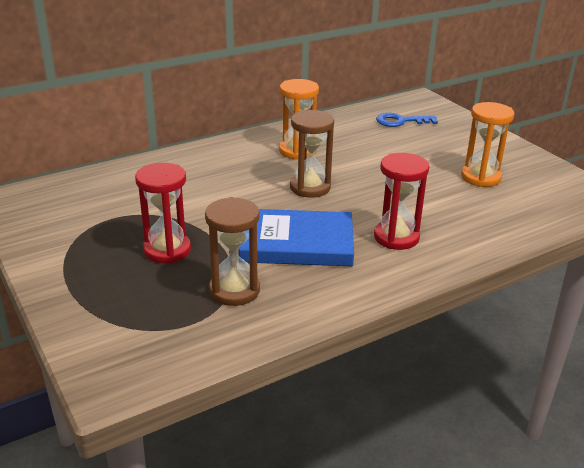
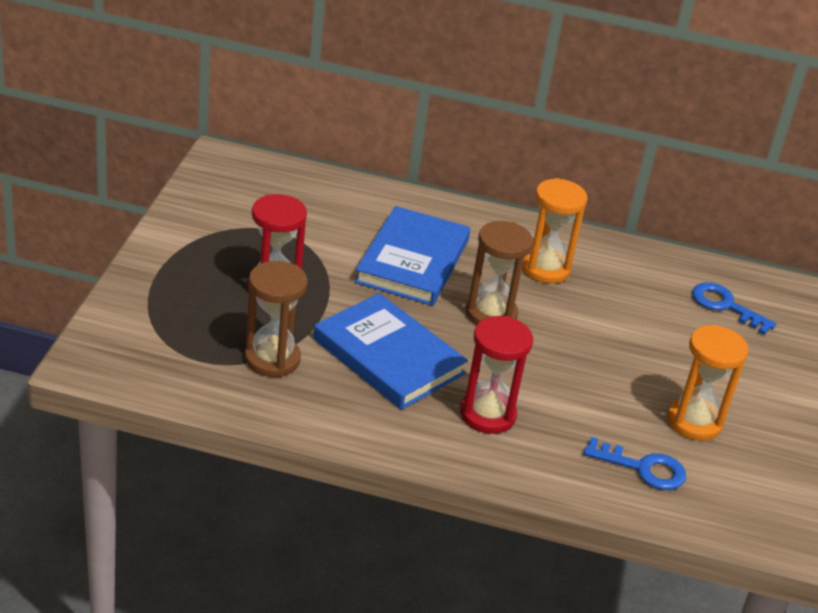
camera: 40 degrees right, 5 degrees up
(224, 186) = (412, 261): none -> blue book
(502, 212) = (643, 468): none -> blue key

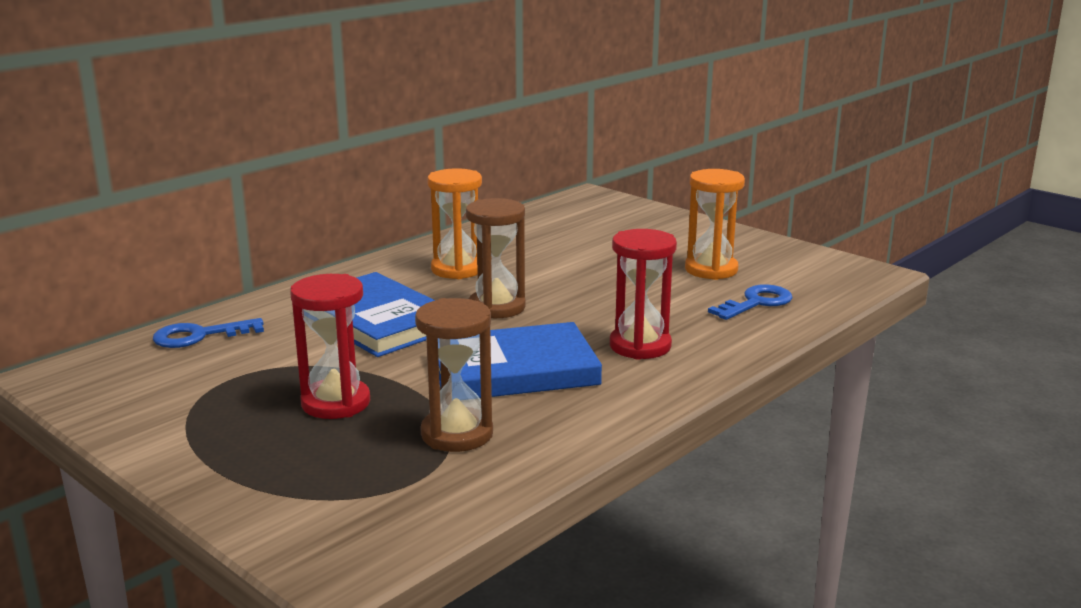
camera: 55 degrees left, 15 degrees down
(725, 306) = (577, 222): blue key -> blue key (199, 336)

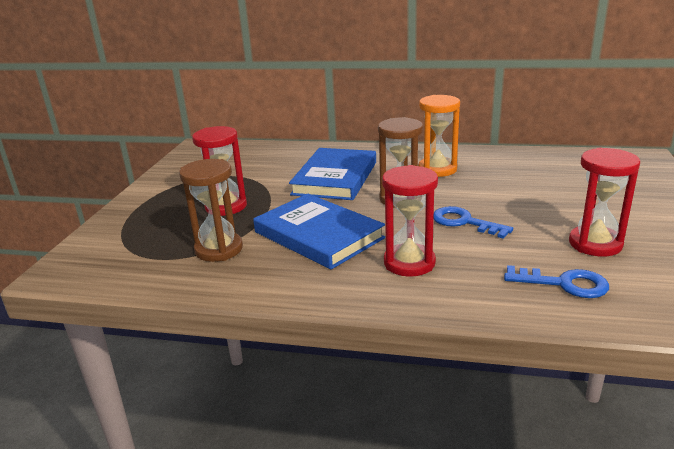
camera: 60 degrees right, 5 degrees up
(199, 336) = (266, 152): blue key -> blue key (464, 222)
(711, 270) = (595, 244): orange hourglass -> red hourglass

